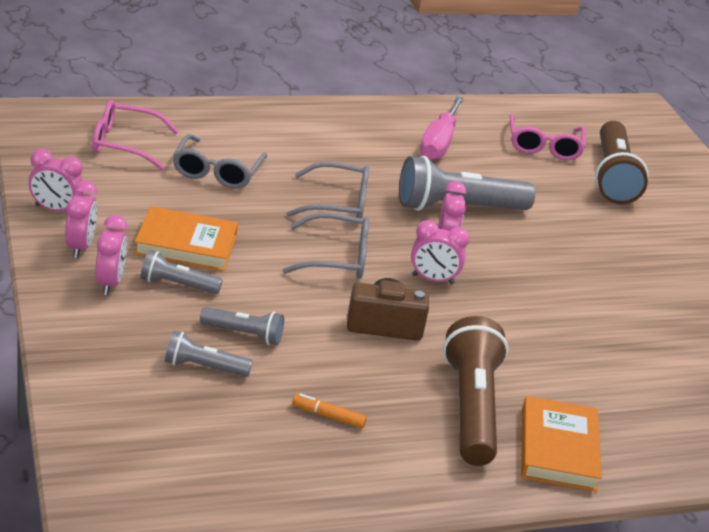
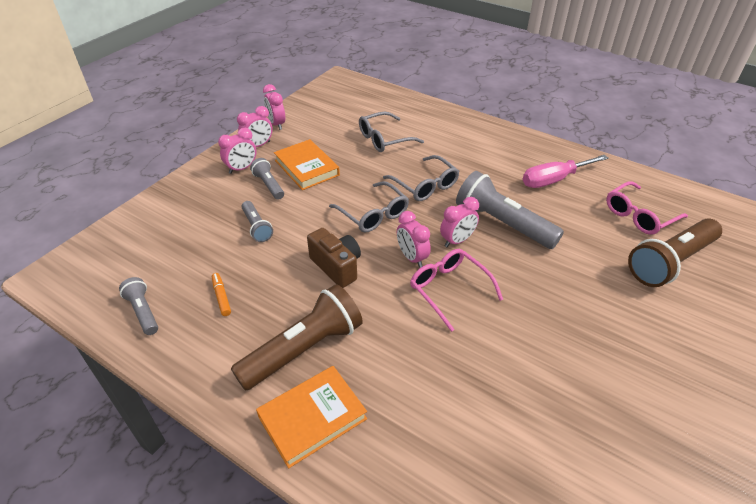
camera: 55 degrees right, 10 degrees up
(124, 144) = (360, 107): pink glasses -> pink glasses (449, 289)
(204, 367) = (211, 232): grey flashlight -> grey flashlight (143, 312)

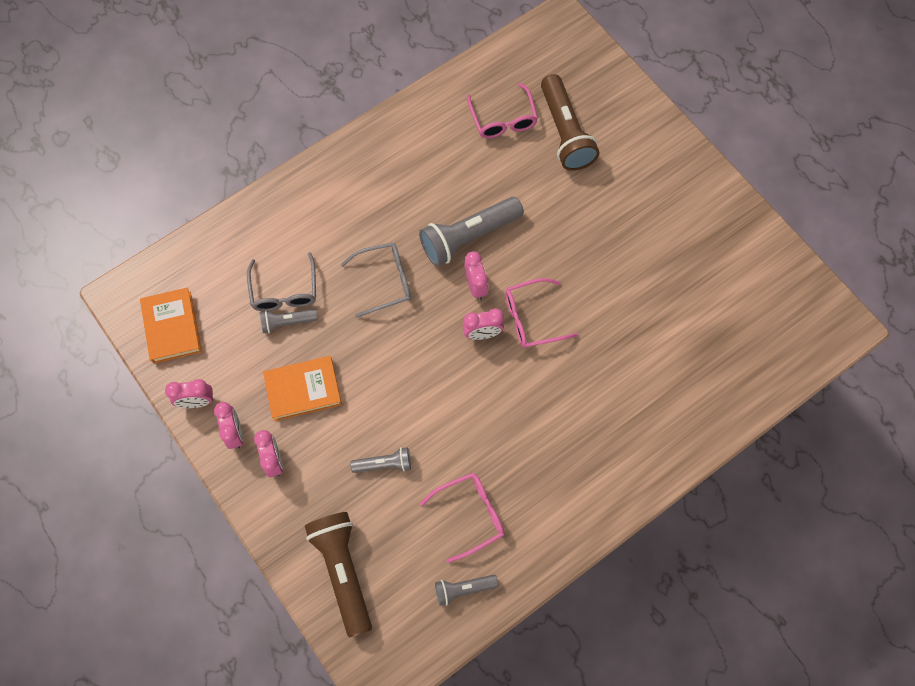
camera: 70 degrees left, 25 degrees up
(221, 297) = (470, 515): orange marker -> pink glasses
(269, 185) = (318, 437): grey flashlight -> grey flashlight (287, 322)
(303, 349) = (555, 457): brown flashlight -> brown flashlight (343, 572)
(312, 418) = (621, 467): orange book -> orange book (172, 327)
(337, 267) = (469, 403): brown camera -> none
(373, 214) = (410, 346): grey glasses -> none
(553, 180) = (426, 160): pink screwdriver -> none

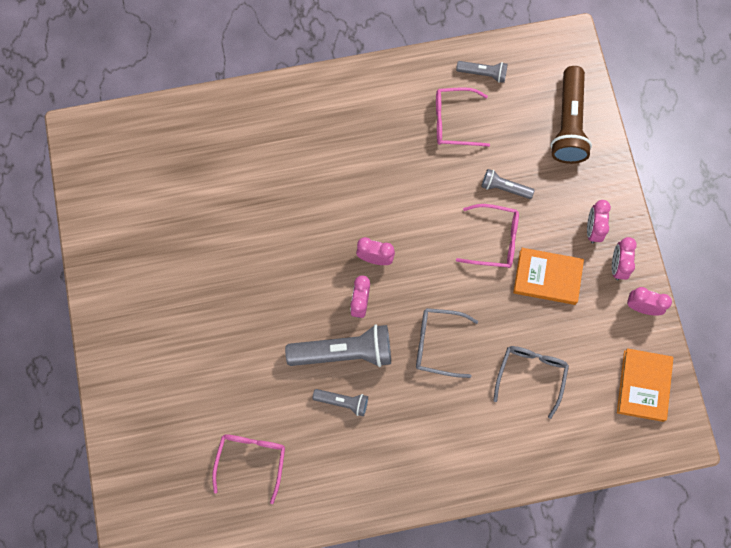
camera: 155 degrees left, 5 degrees up
(287, 322) = (539, 344): grey flashlight -> grey flashlight (342, 402)
(531, 318) = (327, 253): pink glasses -> pink glasses (495, 240)
(565, 132) = (200, 418): brown flashlight -> none

